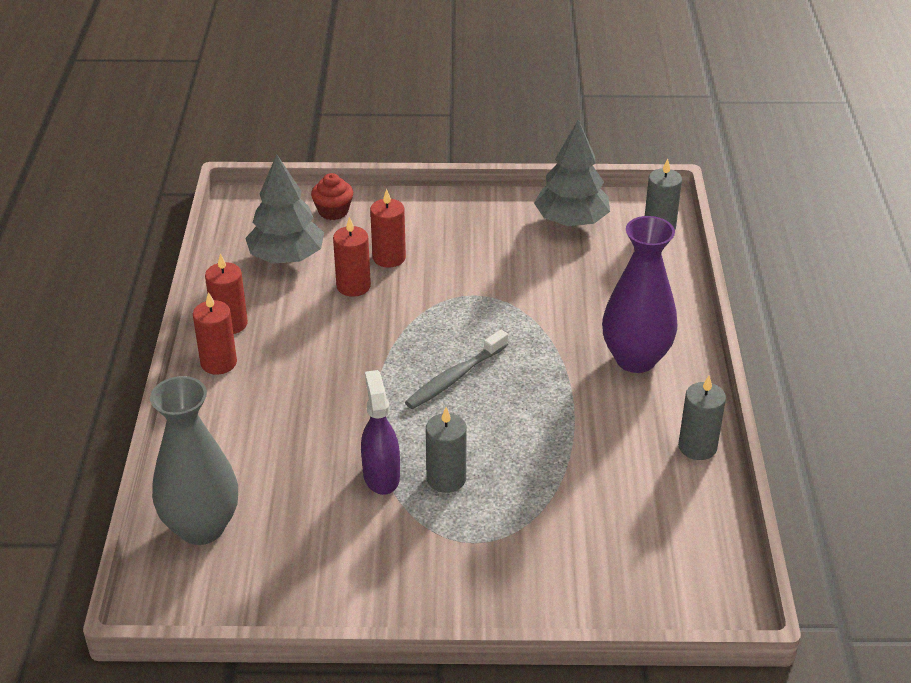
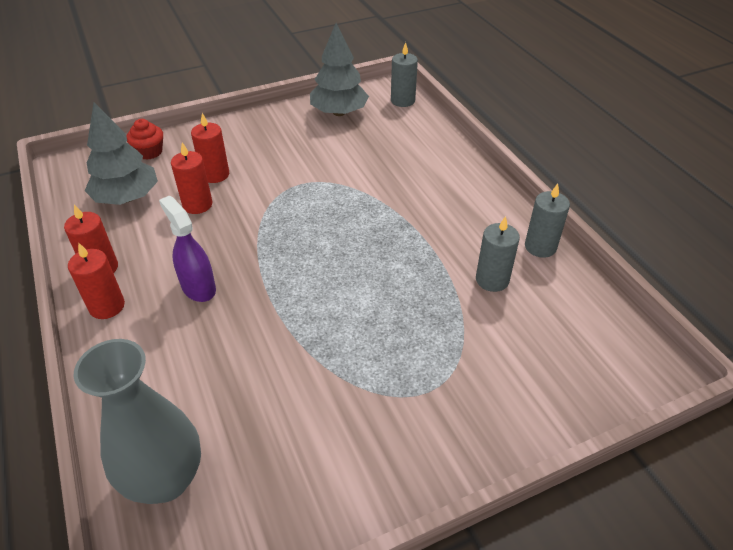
camera: 25 degrees left, 5 degrees up
(381, 476) = (312, 360): purple spray bottle -> purple spray bottle (198, 287)
(446, 479) = (369, 342): grey candle -> grey candle (492, 280)
(454, 377) = (324, 252): grey toothbrush -> none
(635, 359) = (450, 195): purple vase -> none

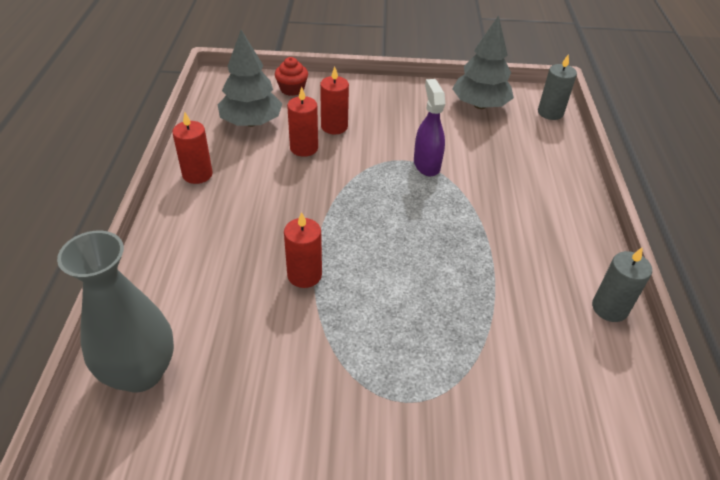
camera: 25 degrees right, 0 degrees up
(107, 306) = (183, 208): red candle -> red candle (304, 275)
(198, 287) = (262, 220): purple spray bottle -> purple spray bottle (426, 164)
(492, 280) = (536, 321): grey candle -> none

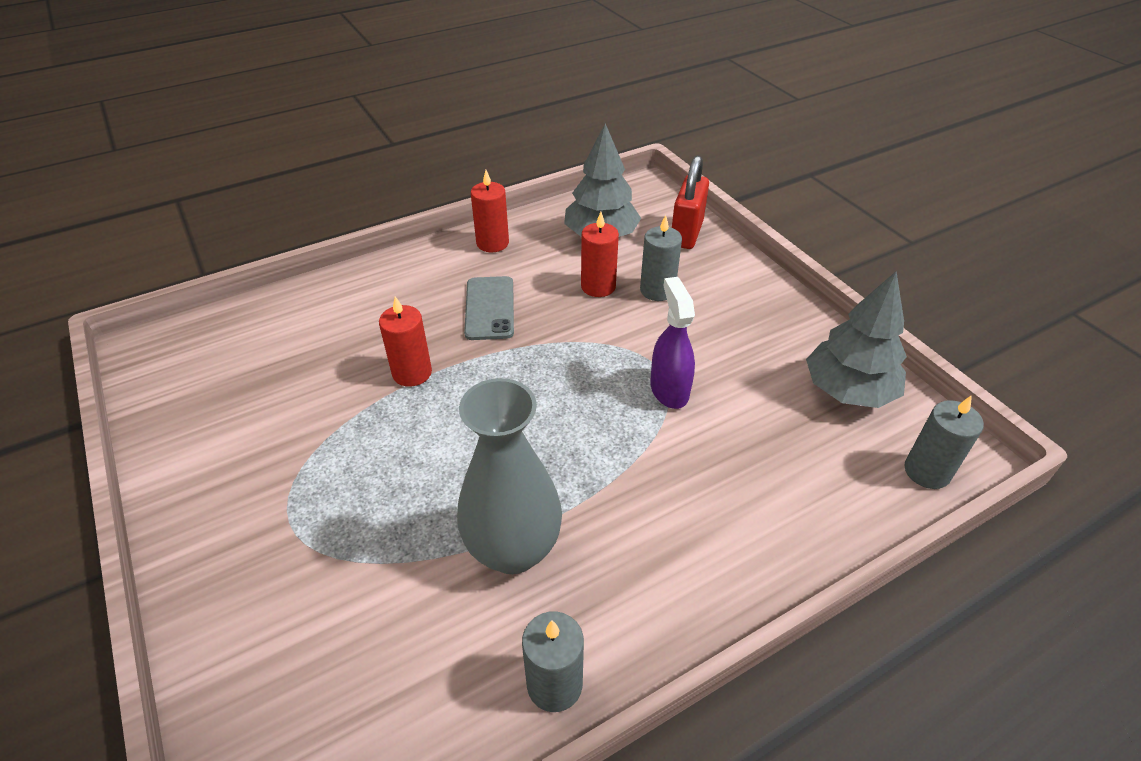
camera: 60 degrees right, 0 degrees up
(140, 372) = (239, 332): grey vase -> grey vase (513, 549)
(273, 207) = (490, 308): none -> grey phone
(292, 89) = (686, 234): red cupcake -> red padlock
(334, 126) = (657, 290): red candle -> grey candle
(426, 164) = (669, 390): purple spray bottle -> purple spray bottle turned 60 degrees counterclockwise

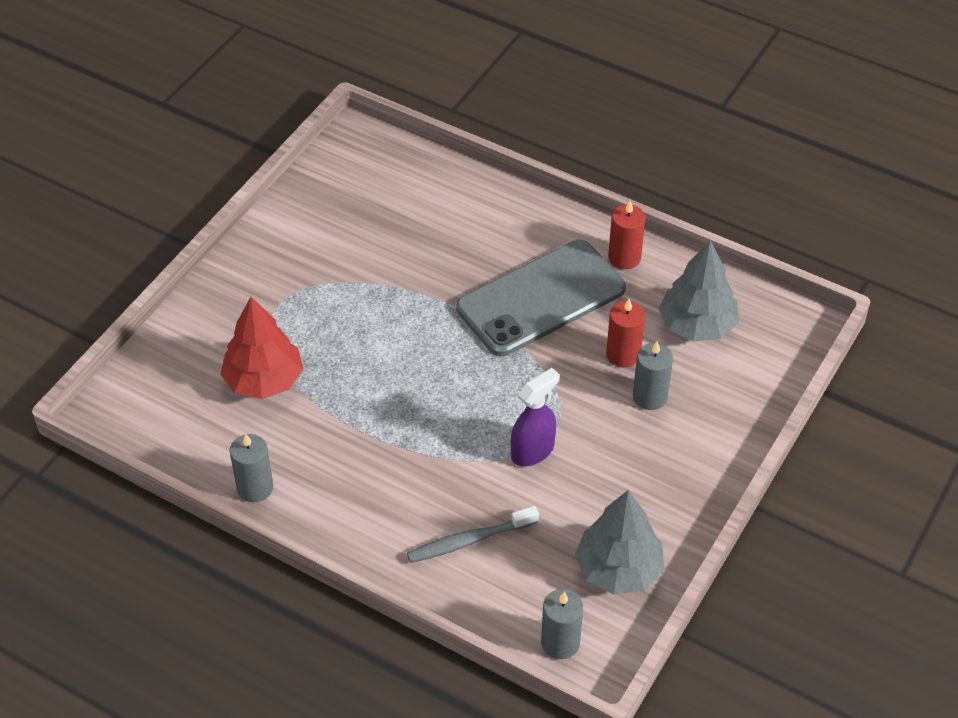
camera: 60 degrees right, 5 degrees up
(389, 591) = (264, 380): none -> red tree
(412, 373) = (438, 291): red candle -> none
(490, 308) = (541, 298): grey phone -> grey phone, size x1.90
(513, 549) = (330, 425): grey vase -> none
(686, 234) = (752, 385): red padlock -> none
(758, 489) = (469, 540): none -> grey toothbrush

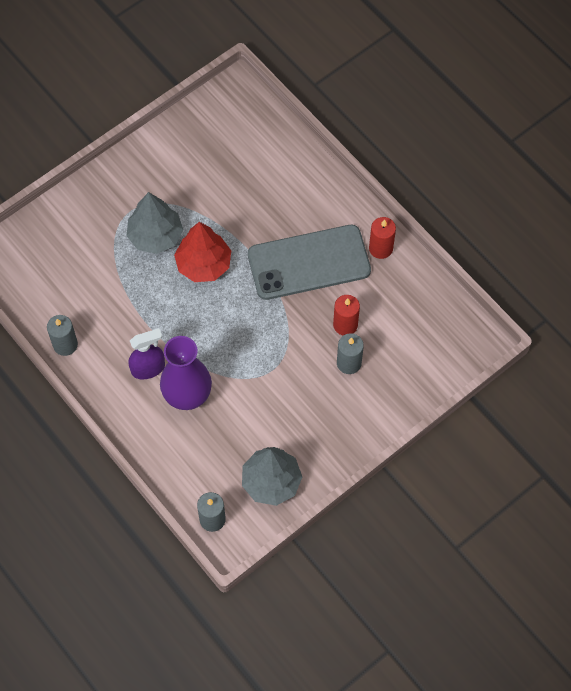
camera: 20 degrees right, 15 degrees up
(264, 380) = (100, 266): red tree -> red tree (203, 264)
(453, 499) = (187, 395): none -> purple vase
(469, 540) = (185, 428): grey toothbrush -> none
(533, 451) = (253, 377): purple spray bottle -> purple spray bottle (148, 368)
(697, 325) = (406, 318): grey tree -> grey tree (155, 236)

